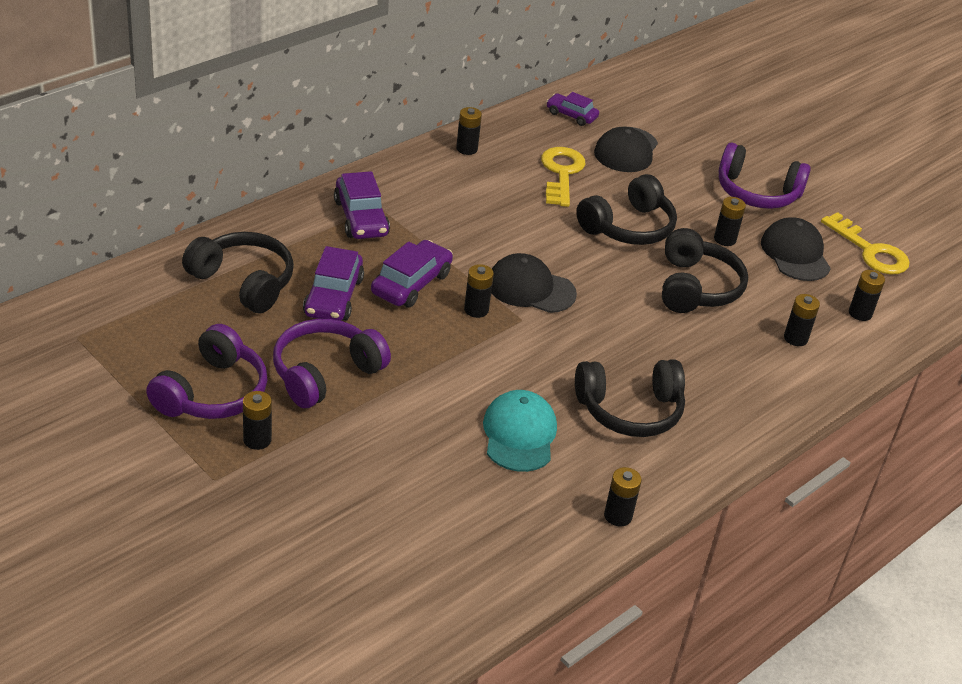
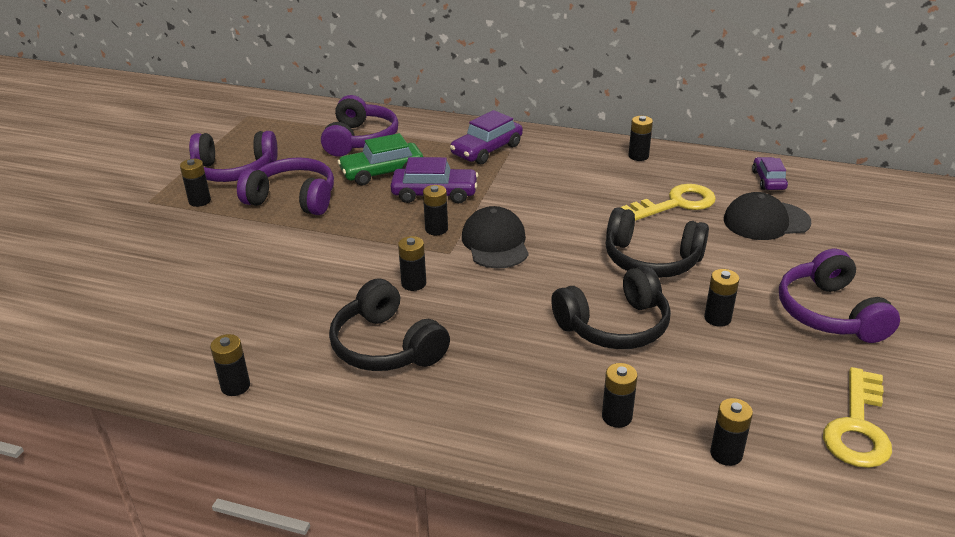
camera: 65 degrees right, 5 degrees down
(243, 282) = (360, 139): black headphones -> purple headphones
(333, 297) = (382, 172): purple car -> green car
(519, 434) = (299, 300): turquoise cap -> none
(552, 359) = (413, 283): none -> black battery
(795, 254) = (764, 371): black cap -> none

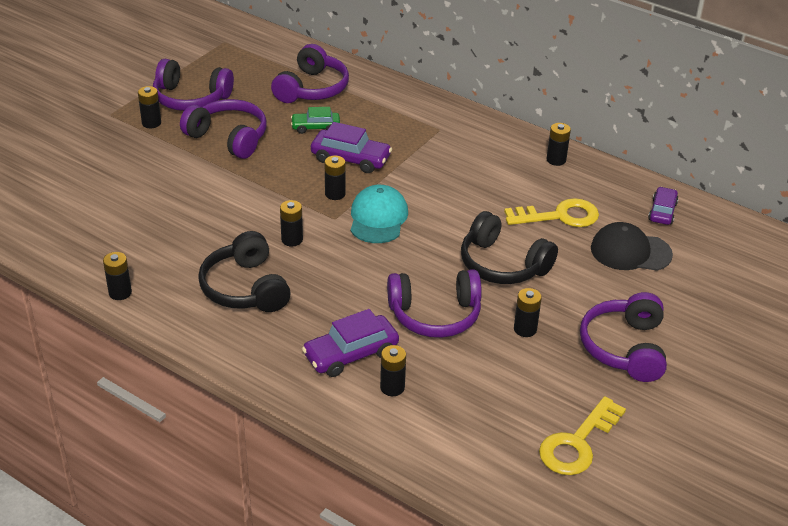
camera: 15 degrees right, 5 degrees up
(382, 172) = (315, 127): green car -> green car, size x0.64
(487, 150) = (420, 123): purple car -> purple car (351, 354)
(495, 243) = (378, 218): black cap -> turquoise cap
(614, 325) = (435, 315): black headphones -> purple headphones
(726, 454) = (458, 436): black battery -> none

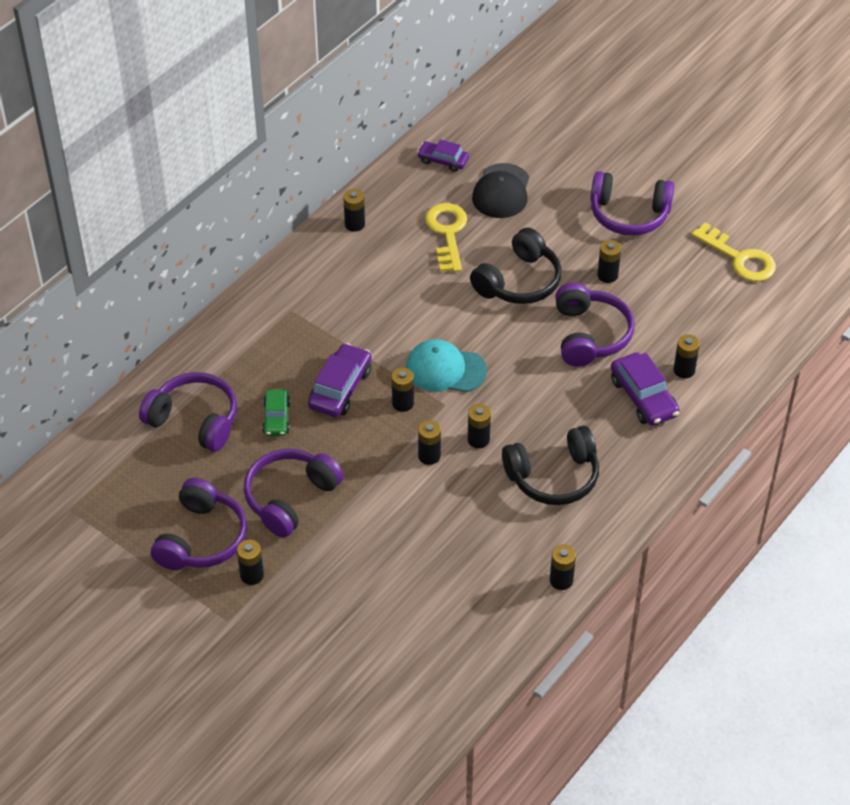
camera: 85 degrees left, 10 degrees up
(272, 210) = (429, 456): none -> black battery

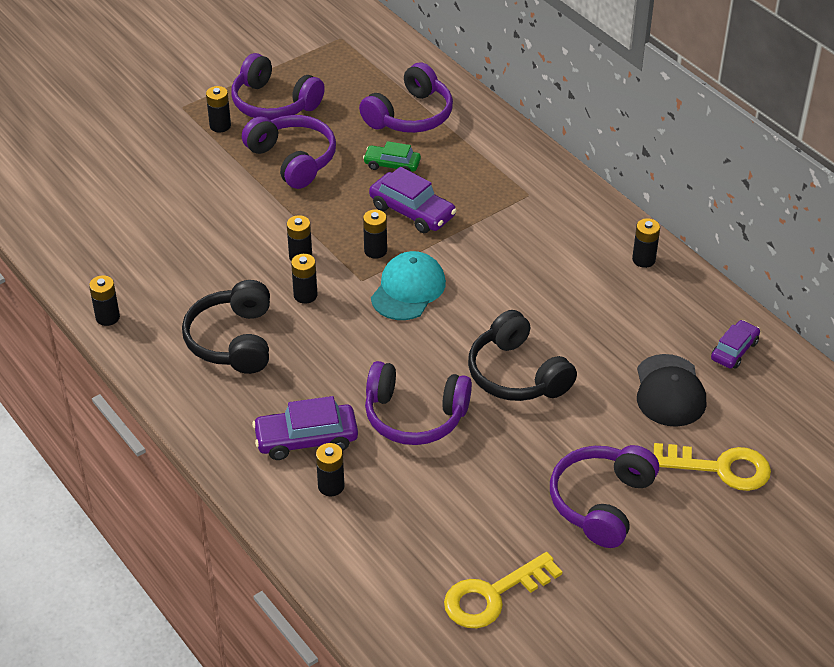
camera: 105 degrees right, 5 degrees down
(447, 233) = (610, 330): yellow key -> yellow key (720, 468)
(501, 191) = (669, 391): black cap -> black cap turned 120 degrees counterclockwise
(607, 275) = (503, 455): black battery -> none

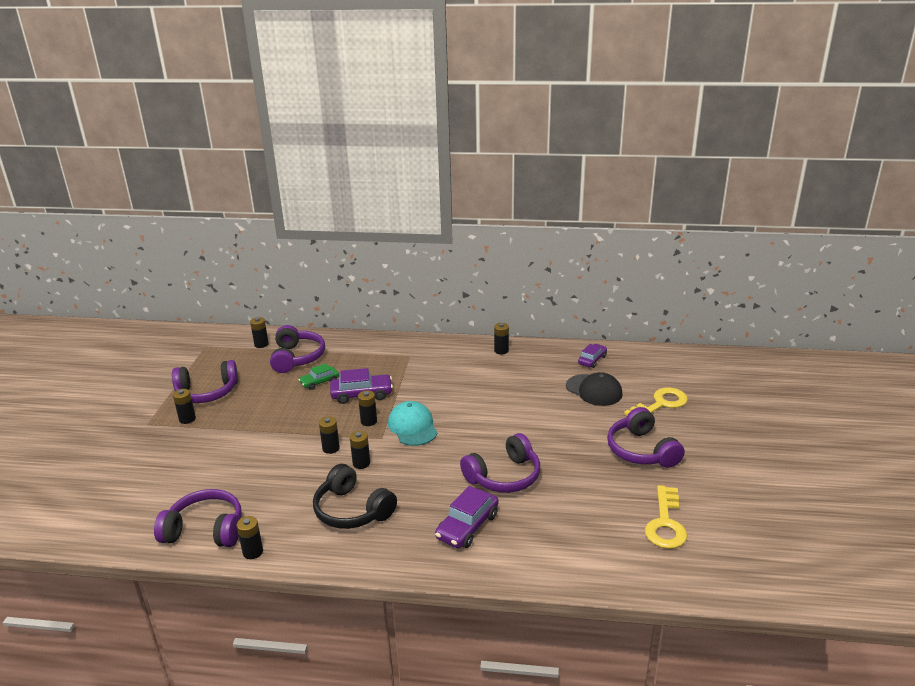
camera: 45 degrees left, 15 degrees down
(293, 159) = (258, 410): purple headphones -> purple headphones (205, 530)
(331, 486) = (515, 537): black battery -> black battery (261, 344)
(517, 374) = (521, 427): black headphones -> none
(734, 350) = (592, 360): purple car -> purple car turned 45 degrees clockwise

